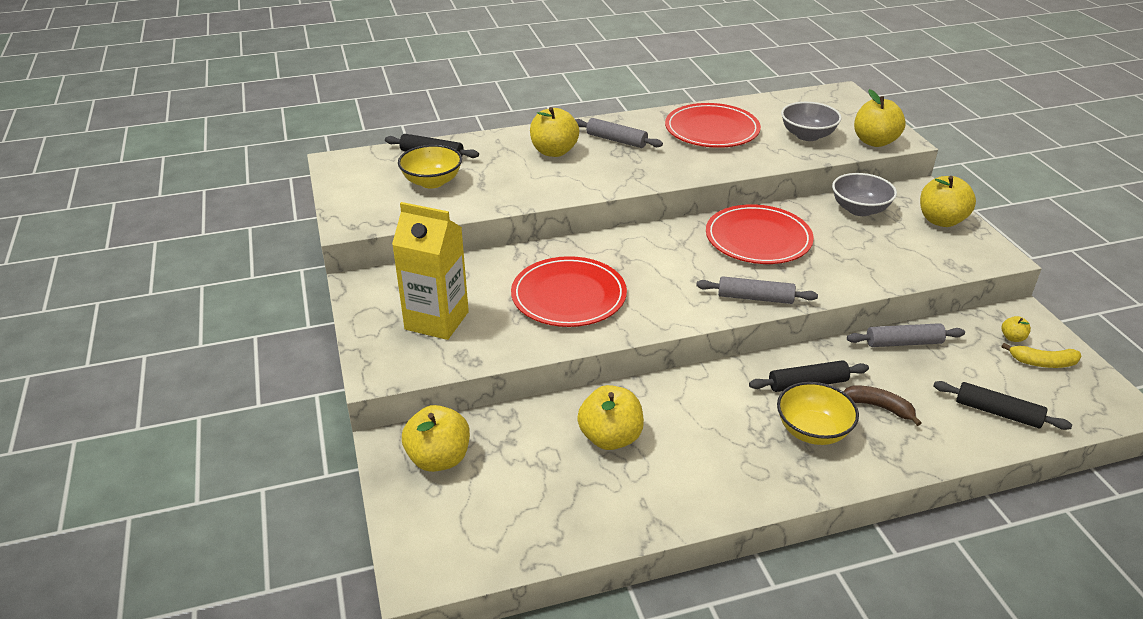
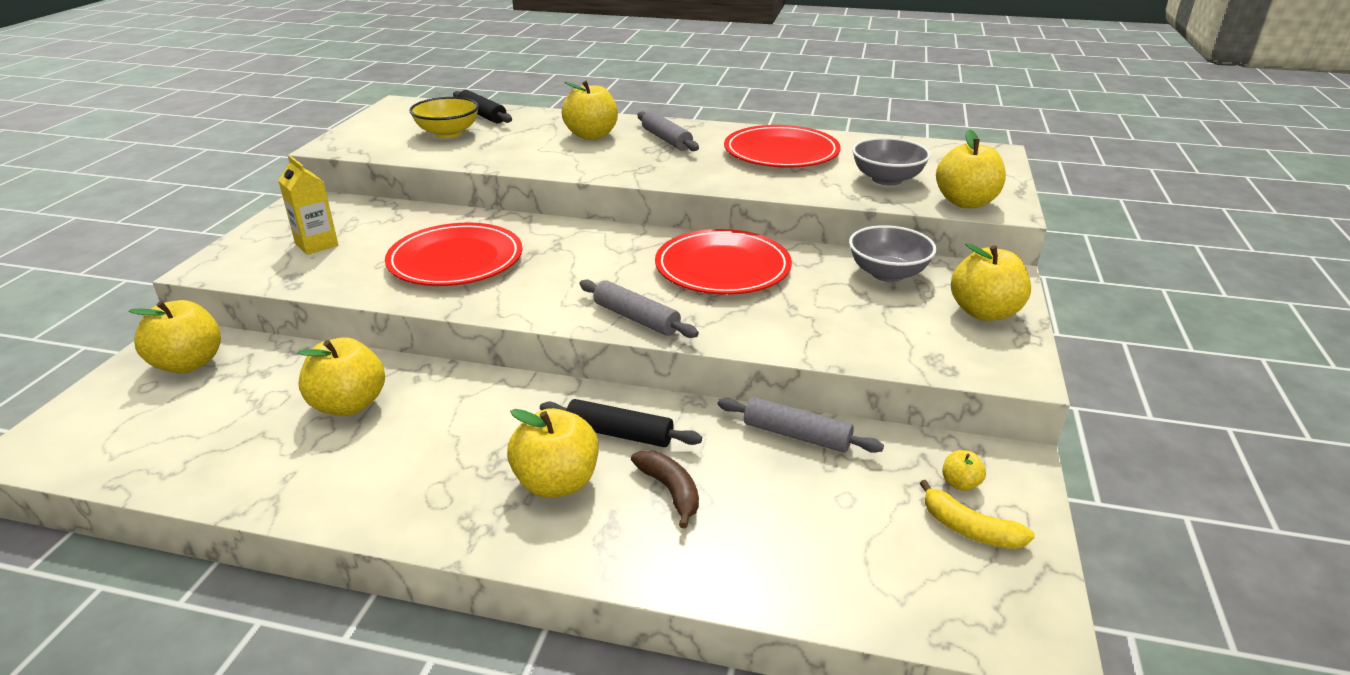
camera: 30 degrees right, 5 degrees down
(437, 320) = (316, 244): yellow carton -> yellow carton, size x0.61
(812, 431) = (557, 483): yellow bowl -> yellow apple
(997, 412) = (821, 561): black rolling pin -> none

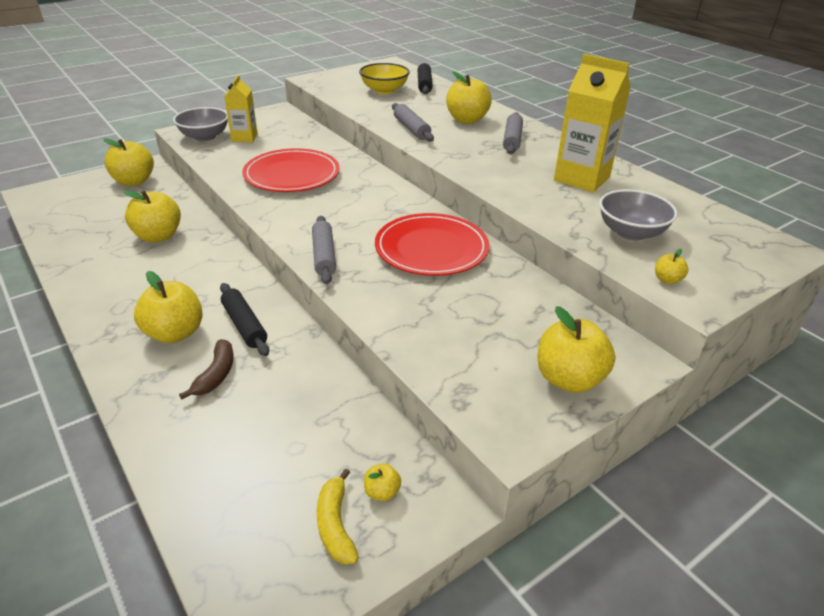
camera: 40 degrees right, 5 degrees up
(781, 152) = (581, 179): red plate -> yellow carton
(796, 435) = (334, 389): grey rolling pin -> grey rolling pin (411, 129)
(887, 273) = (543, 310): grey bowl -> grey bowl (204, 137)
(966, 202) = (667, 280): yellow apple -> yellow apple, size x0.46

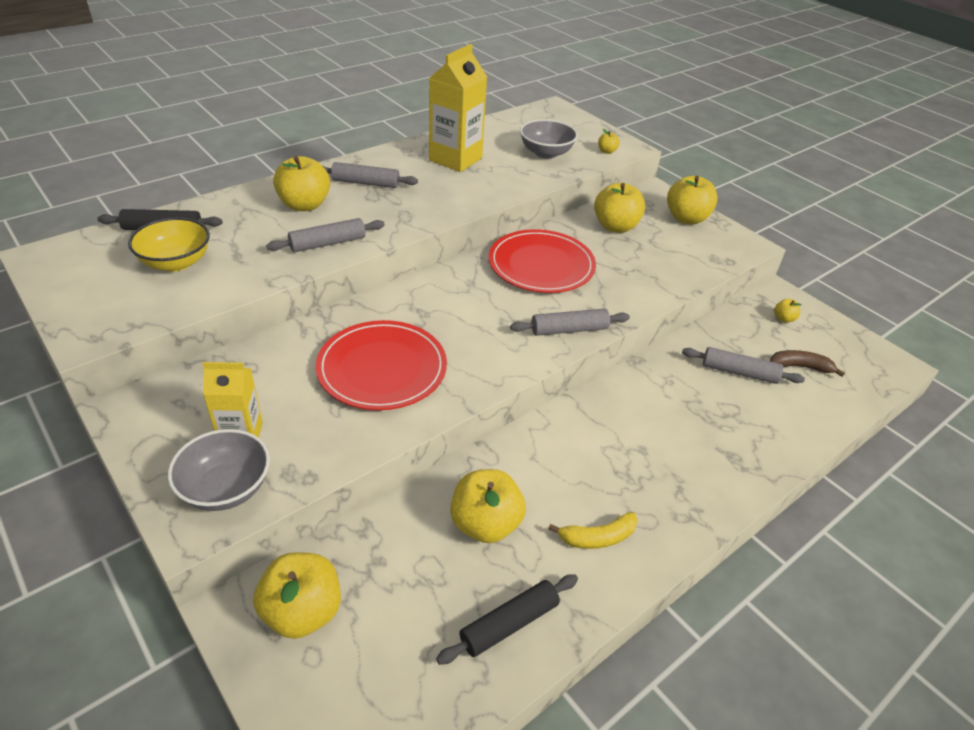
camera: 95 degrees left, 5 degrees up
(175, 333) = (673, 458): yellow apple -> yellow apple (615, 227)
(216, 375) = (716, 416): brown banana -> brown banana (800, 367)
(244, 325) = (644, 407): black rolling pin -> black rolling pin (509, 624)
(278, 410) = (739, 372): none -> grey rolling pin
(335, 525) = (818, 337): yellow banana -> yellow banana (597, 537)

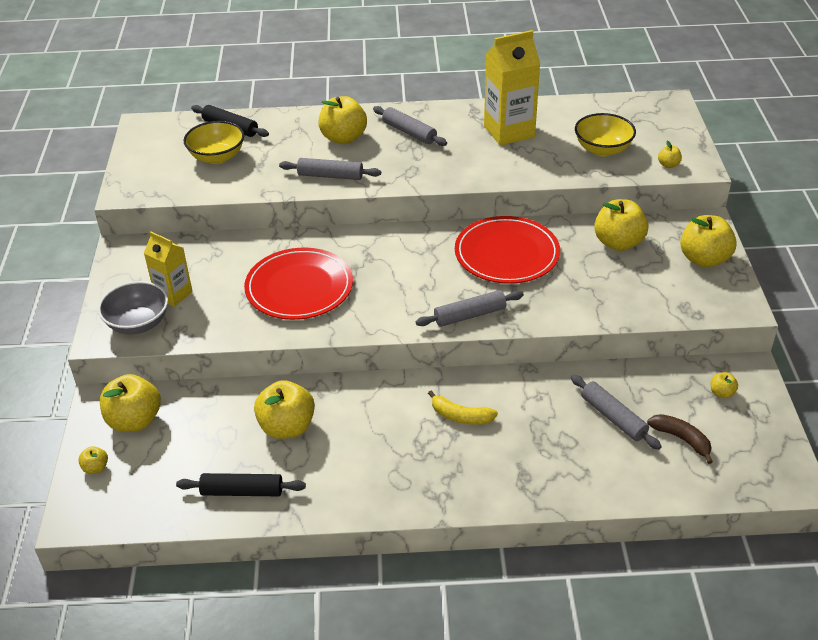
camera: 40 degrees right, 0 degrees up
(305, 703) = (96, 468): none -> yellow apple
(546, 153) = (602, 149): grey bowl -> yellow bowl
(569, 330) = (470, 315): grey rolling pin -> grey rolling pin turned 45 degrees counterclockwise
(597, 537) = (353, 474): yellow banana -> yellow banana (460, 416)

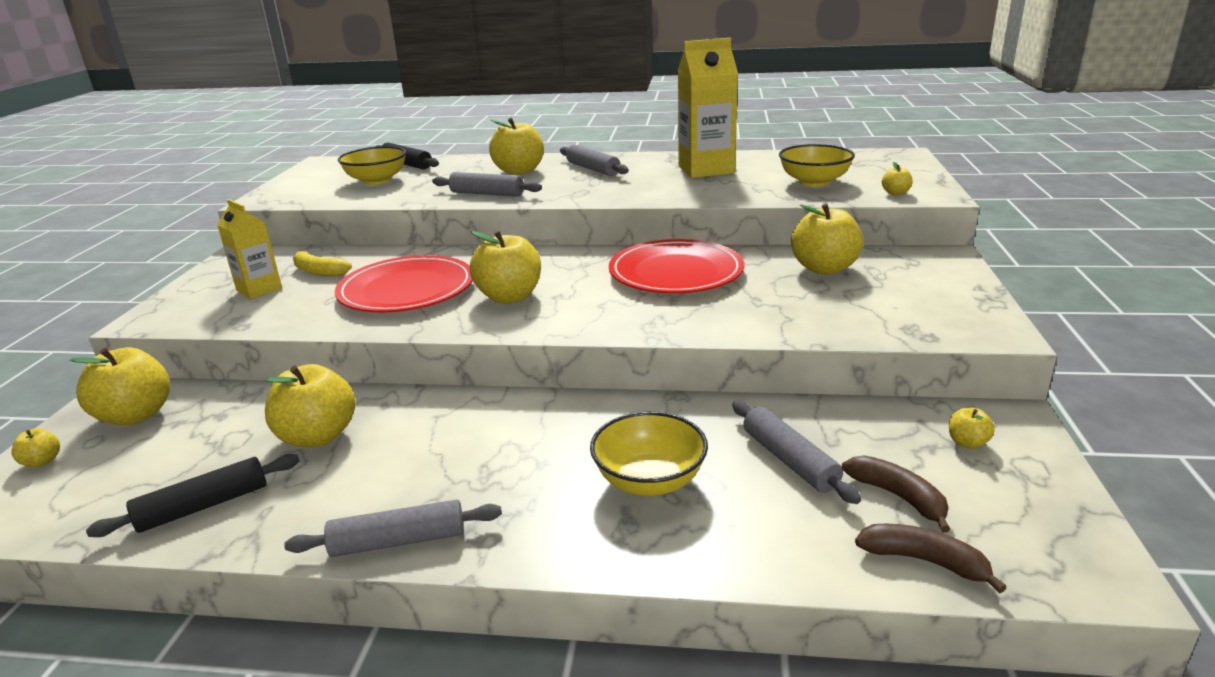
camera: 10 degrees right, 15 degrees down
(138, 323) = (197, 310): grey bowl -> none
(242, 491) = (203, 506): black rolling pin -> black rolling pin turned 45 degrees counterclockwise
(460, 416) = (561, 442): yellow banana -> yellow banana (319, 271)
(470, 315) = (605, 322): grey rolling pin -> grey rolling pin (398, 541)
(528, 442) = (649, 481): none -> yellow bowl
(698, 482) = (924, 561): none -> brown banana
(704, 259) = (941, 286): yellow apple -> yellow apple (509, 297)

